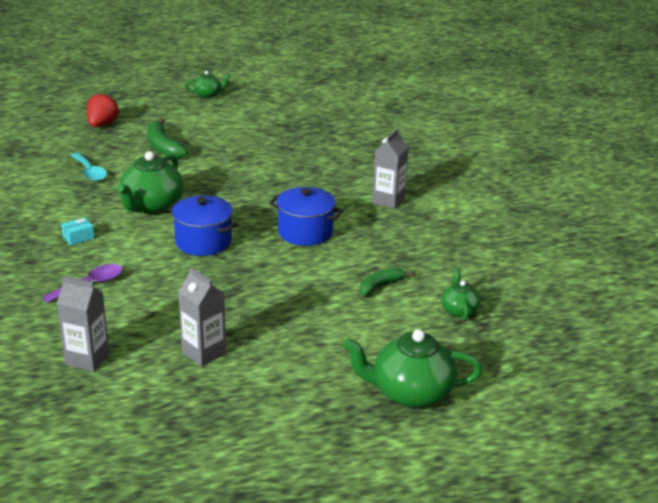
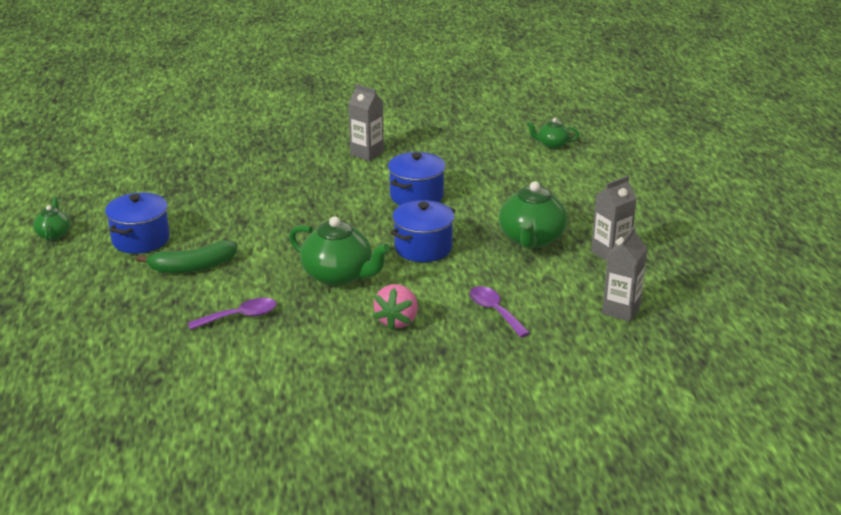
camera: 80 degrees left, 0 degrees up
(78, 237) = (397, 321): turquoise box -> pink strawberry
(90, 172) = (240, 317): turquoise spoon -> purple spoon
(102, 124) = (102, 310): red strawberry -> none
(203, 124) = (141, 240): none -> blue pot
(380, 286) = (513, 171): green banana -> none
(410, 393) = (658, 174): green teapot -> green teapot (531, 239)

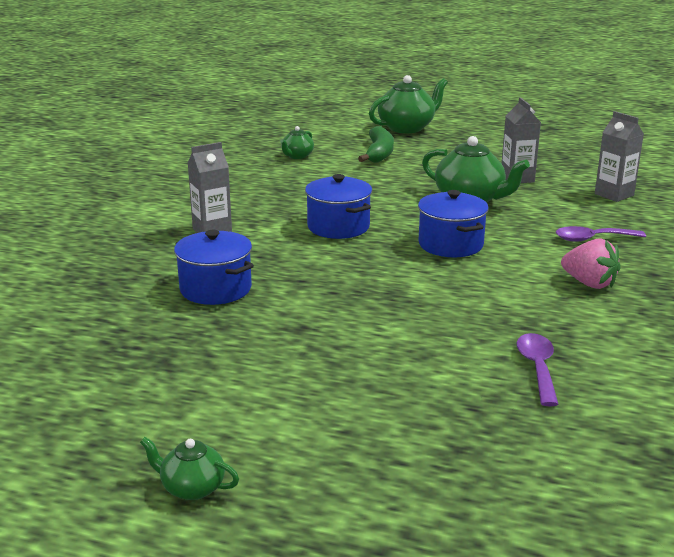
camera: 65 degrees left, 5 degrees down
(141, 240) = (284, 409): blue pot -> blue pot (215, 289)
(193, 267) = (393, 380): green banana -> green banana (379, 153)
(339, 276) = (479, 295): green teapot -> green teapot (407, 128)

